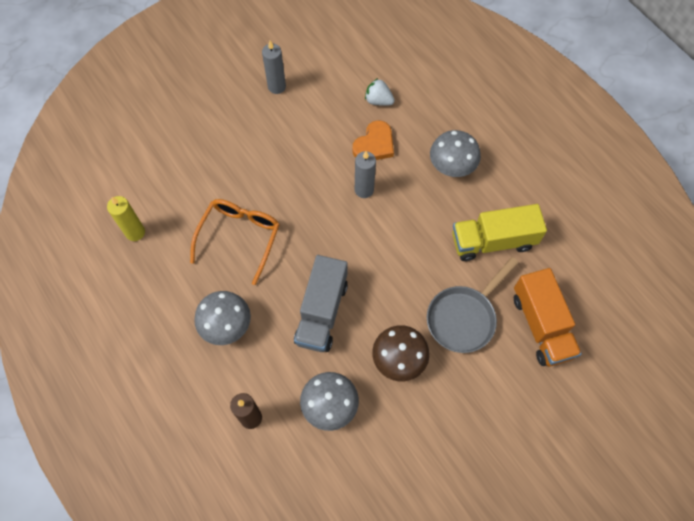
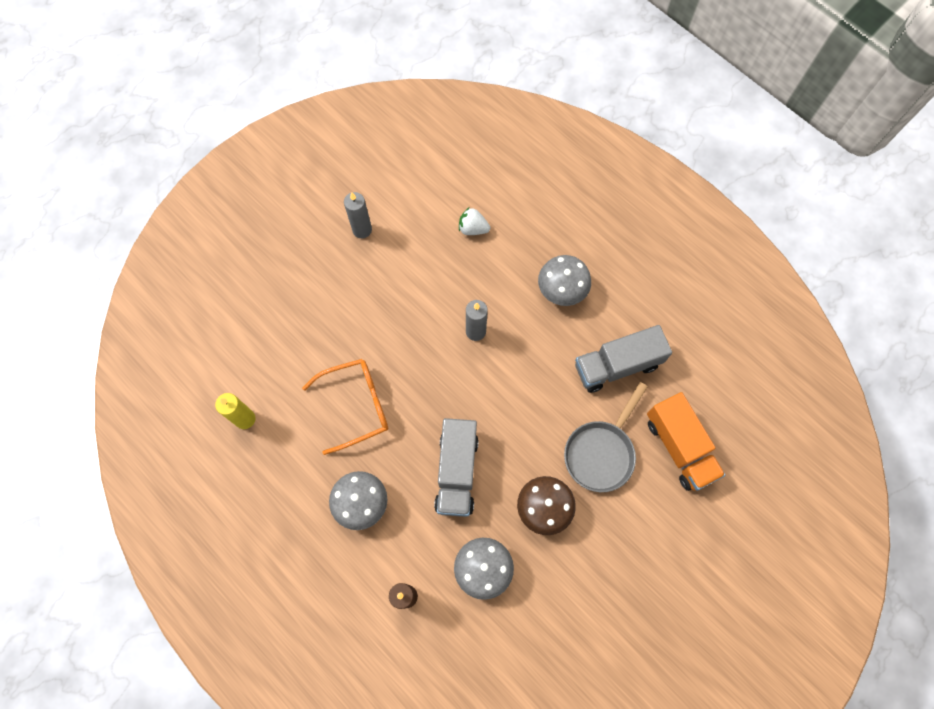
camera: 10 degrees left, 5 degrees up
(239, 237) = (356, 406): orange glasses -> orange glasses turned 60 degrees clockwise
(374, 144) = (477, 279): orange heart -> none
(493, 241) = (617, 365): yellow truck -> grey truck

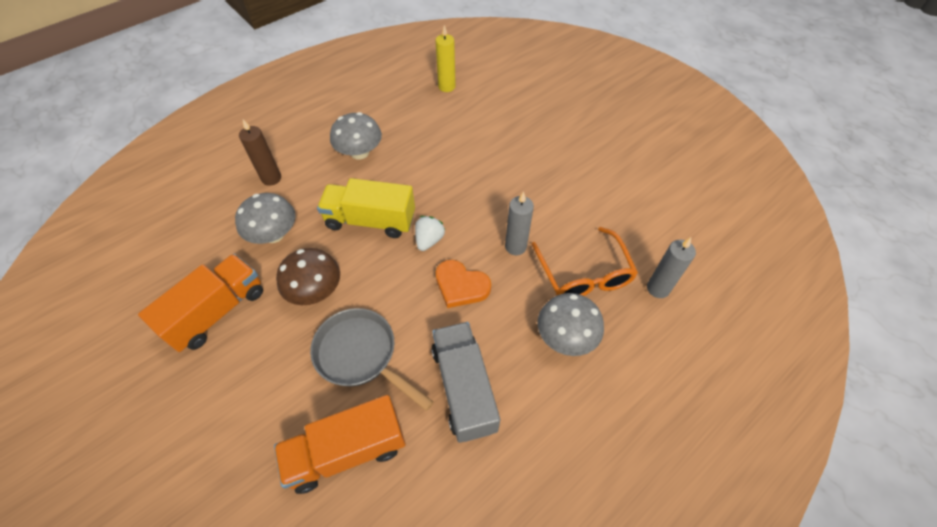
camera: 95 degrees right, 15 degrees down
(356, 406) = (448, 152): orange glasses -> orange glasses (584, 274)
(362, 230) = (627, 162): grey candle -> grey candle (658, 288)
(457, 472) = (370, 220): grey truck -> yellow truck
(473, 228) = (638, 253): white strawberry -> white strawberry (429, 240)
(523, 376) = (461, 286): none -> orange heart
(577, 597) = (217, 312): none -> orange truck

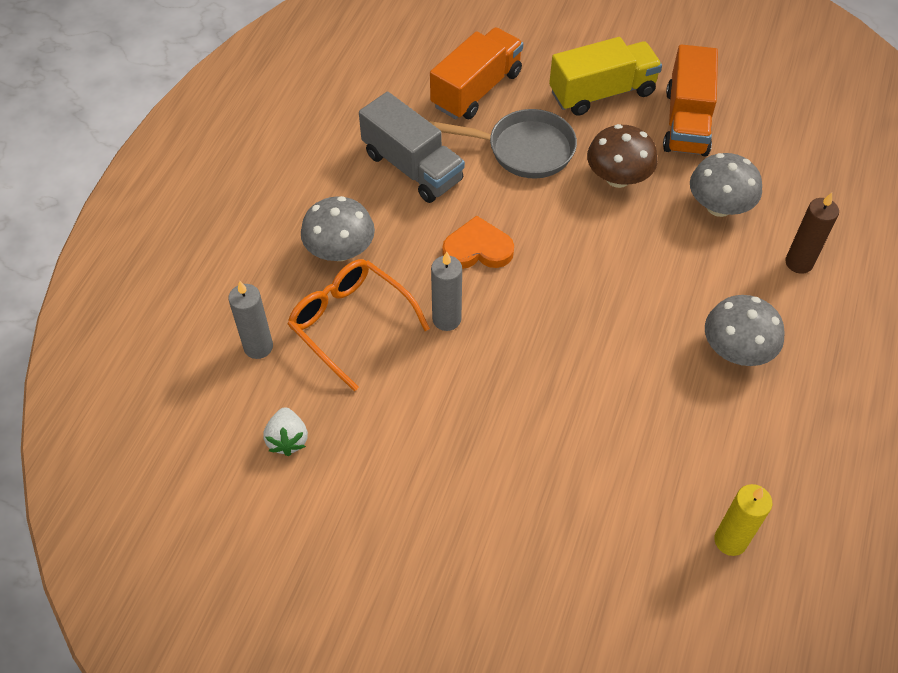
camera: 150 degrees right, 0 degrees up
(370, 220) = (634, 270): yellow truck -> yellow truck (602, 93)
(429, 240) = (549, 280): white strawberry -> white strawberry (287, 439)

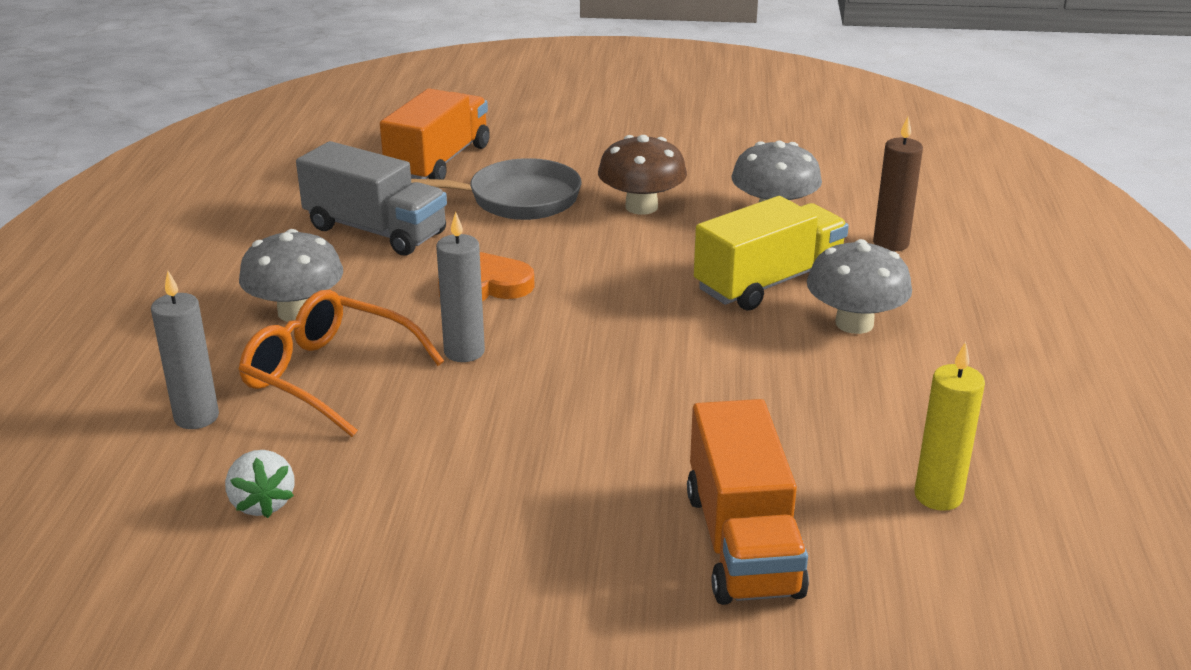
camera: 15 degrees left, 25 degrees down
(602, 93) = (594, 147): yellow truck -> yellow truck (769, 282)
(686, 122) = (704, 156): orange truck -> orange truck (742, 543)

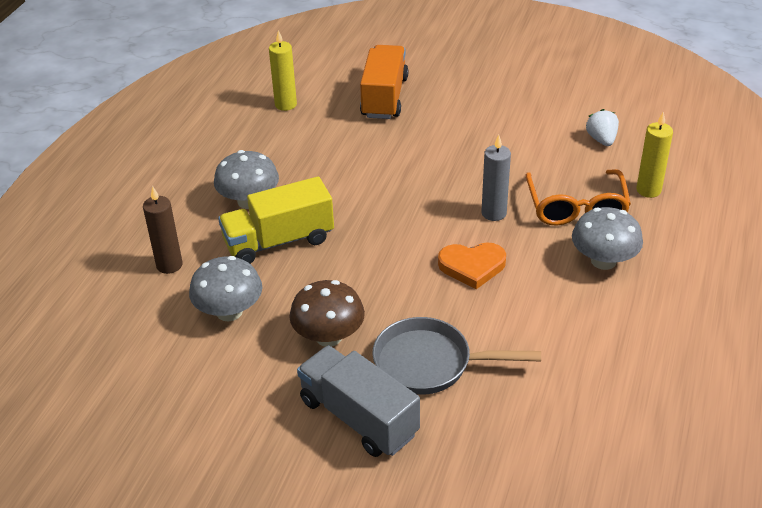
camera: 165 degrees left, 10 degrees up
(196, 417) = (648, 190): grey candle -> yellow candle
(329, 375) = (576, 207): orange glasses -> orange glasses turned 45 degrees clockwise
(376, 231) = (551, 340): grey truck -> grey truck (358, 417)
(439, 162) = (491, 437): orange truck -> none

